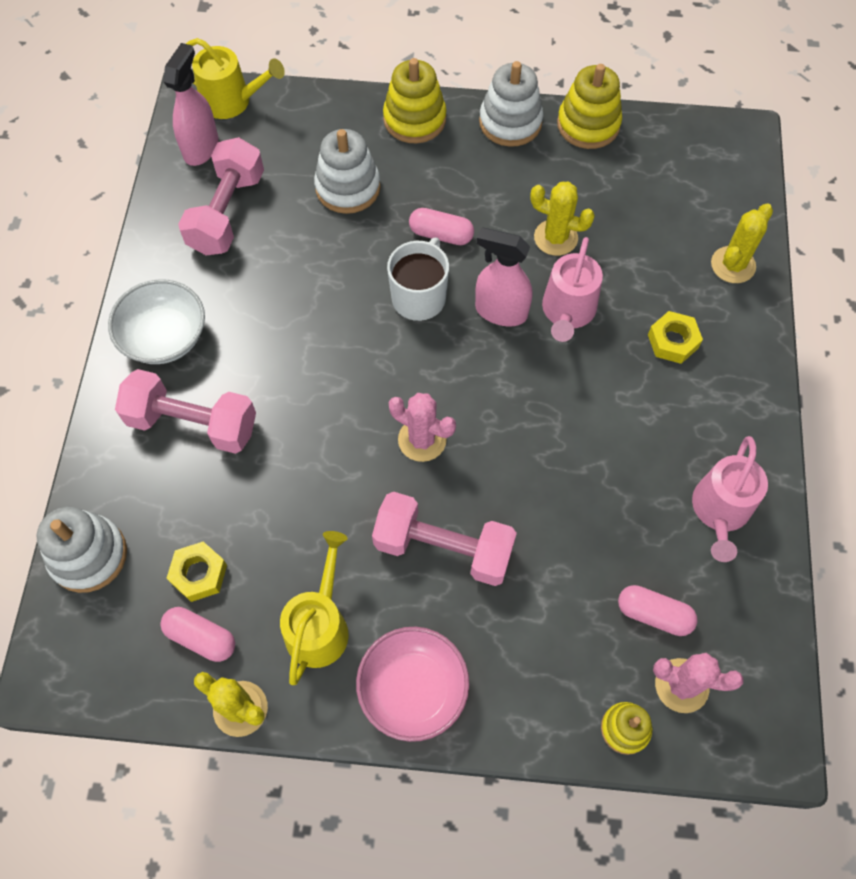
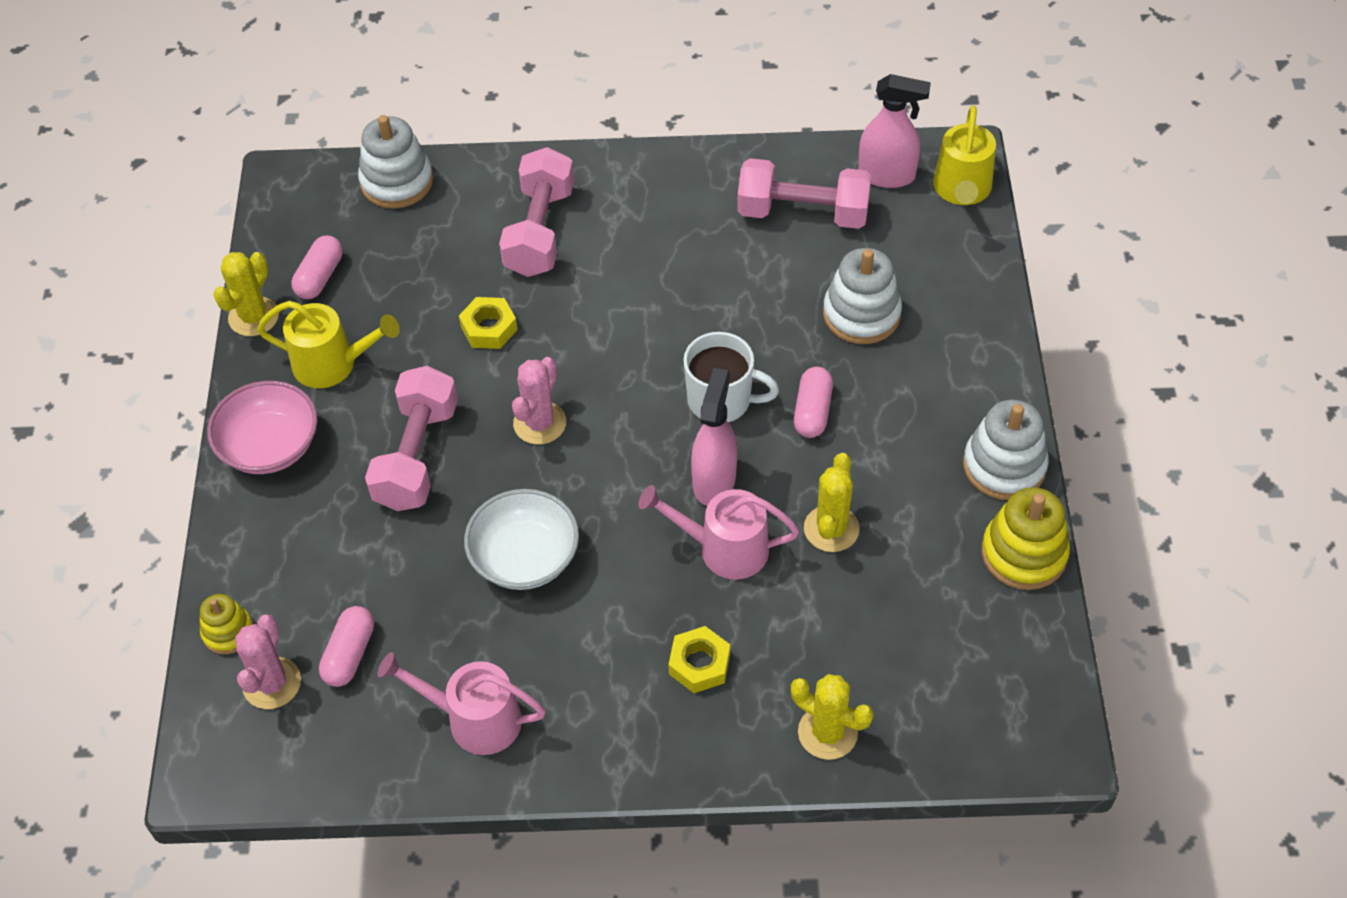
camera: 85 degrees right, 10 degrees down
(164, 337) = (636, 191): white bowl -> white bowl (525, 557)
(199, 574) = (381, 264): yellow nut -> yellow nut (489, 328)
(414, 119) = (982, 365): yellow stacking toy -> none

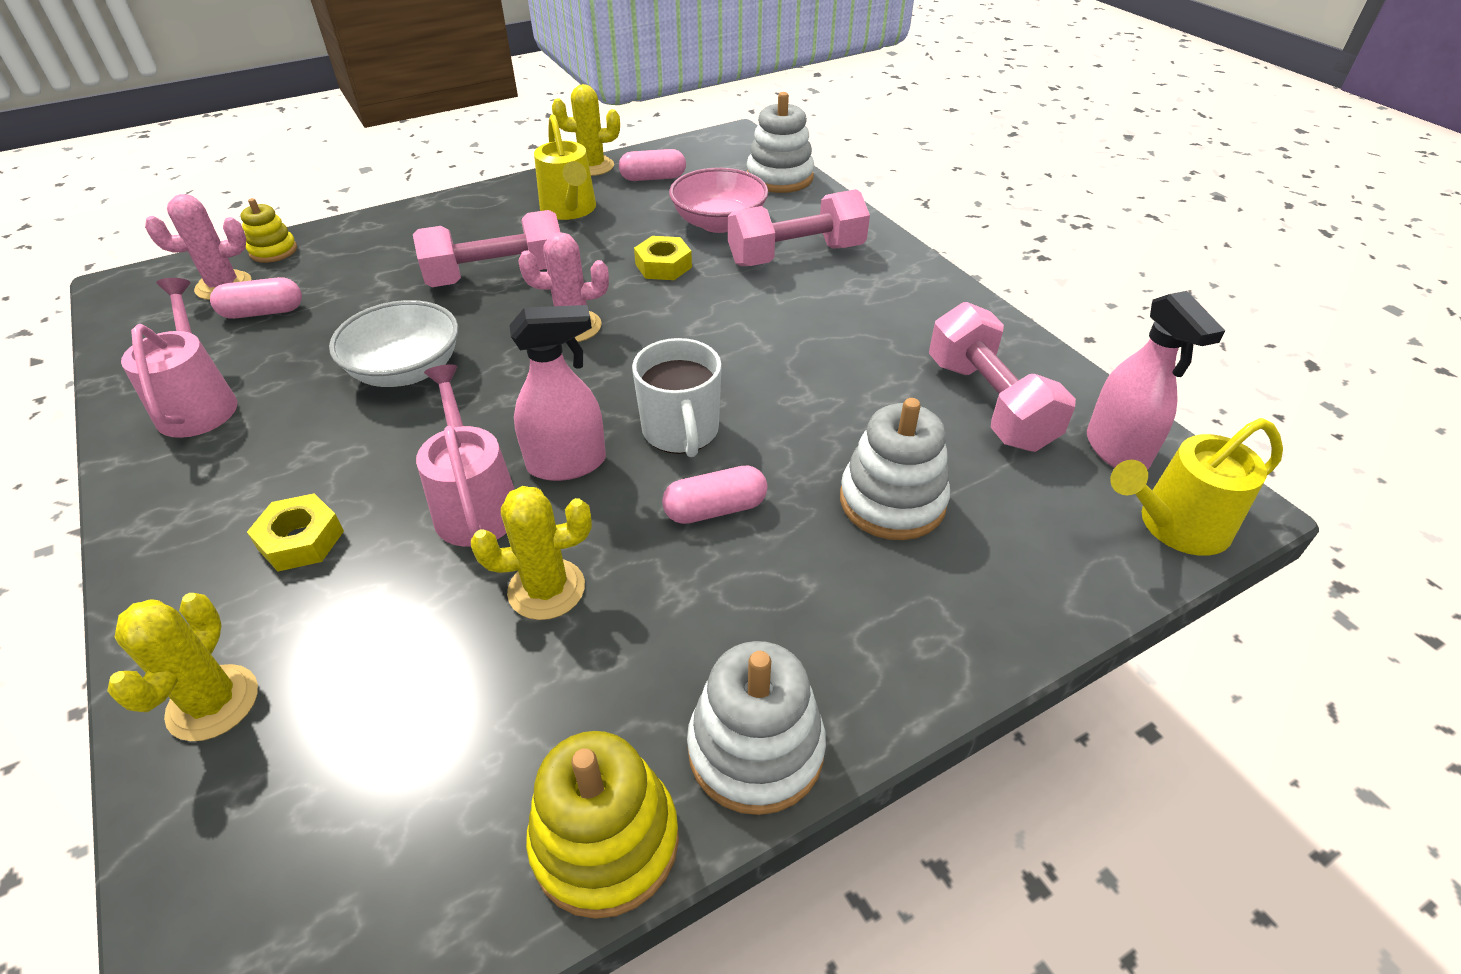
camera: 60 degrees right, 10 degrees down
(270, 446) = (469, 211): pink bowl -> pink bowl (719, 223)

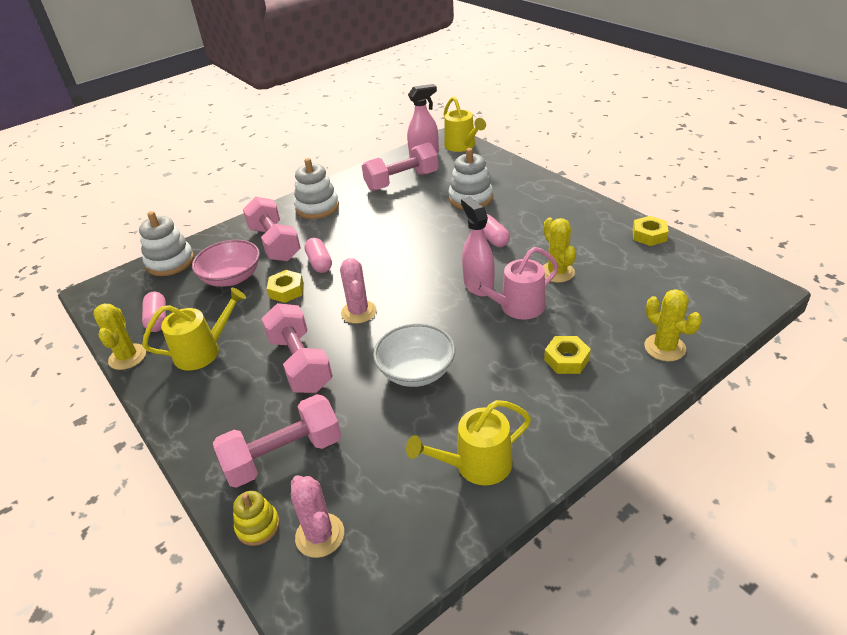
camera: 95 degrees left, 5 degrees down
(198, 404) = (476, 465): pink watering can -> yellow watering can
(213, 703) = (664, 348): yellow cactus -> yellow cactus turned 60 degrees clockwise
(263, 312) = (358, 483): pink capsule -> pink capsule (319, 263)
(351, 265) = (283, 455): none -> pink dumbbell
(605, 841) = (649, 235): yellow stacking toy -> yellow nut
(681, 431) = (444, 256): white mug -> none
(755, 749) = (599, 213): white stacking toy -> white stacking toy (317, 207)

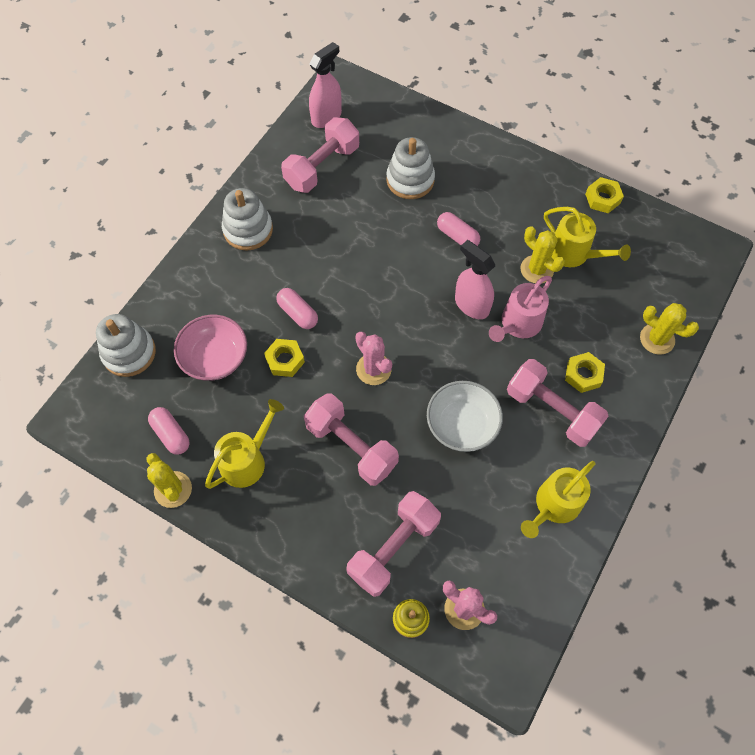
camera: 25 degrees left, 25 degrees up
(275, 243) = (232, 296): pink dumbbell -> pink dumbbell (552, 410)
(462, 146) = (362, 92): yellow watering can -> yellow watering can (574, 253)

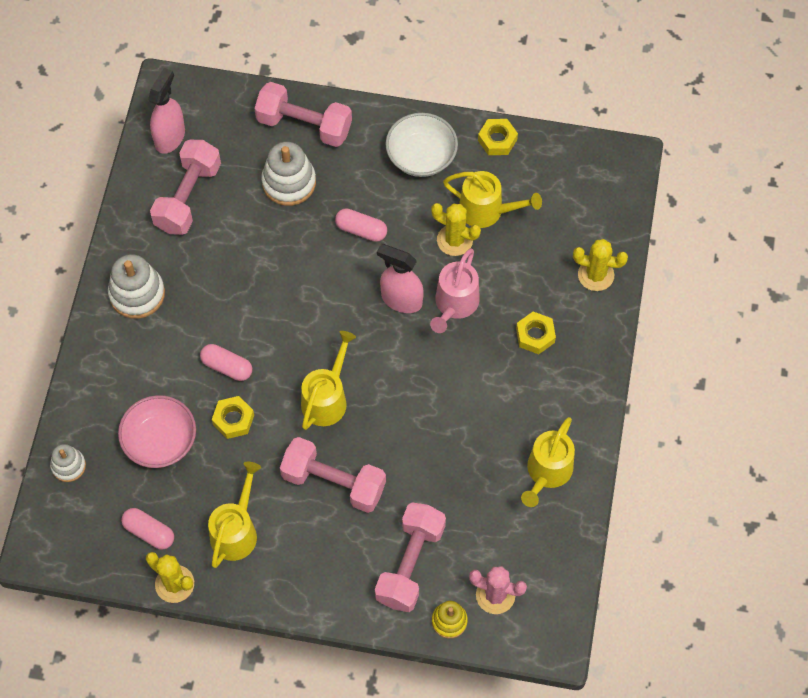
camera: 20 degrees left, 0 degrees up
(129, 353) = (68, 466): white stacking toy -> white stacking toy, size x0.59
(373, 369) = (326, 399): pink cactus -> yellow watering can
(462, 424) = (434, 425): white bowl -> white bowl (421, 156)
(552, 410) = (516, 381): pink dumbbell -> pink dumbbell (304, 125)

